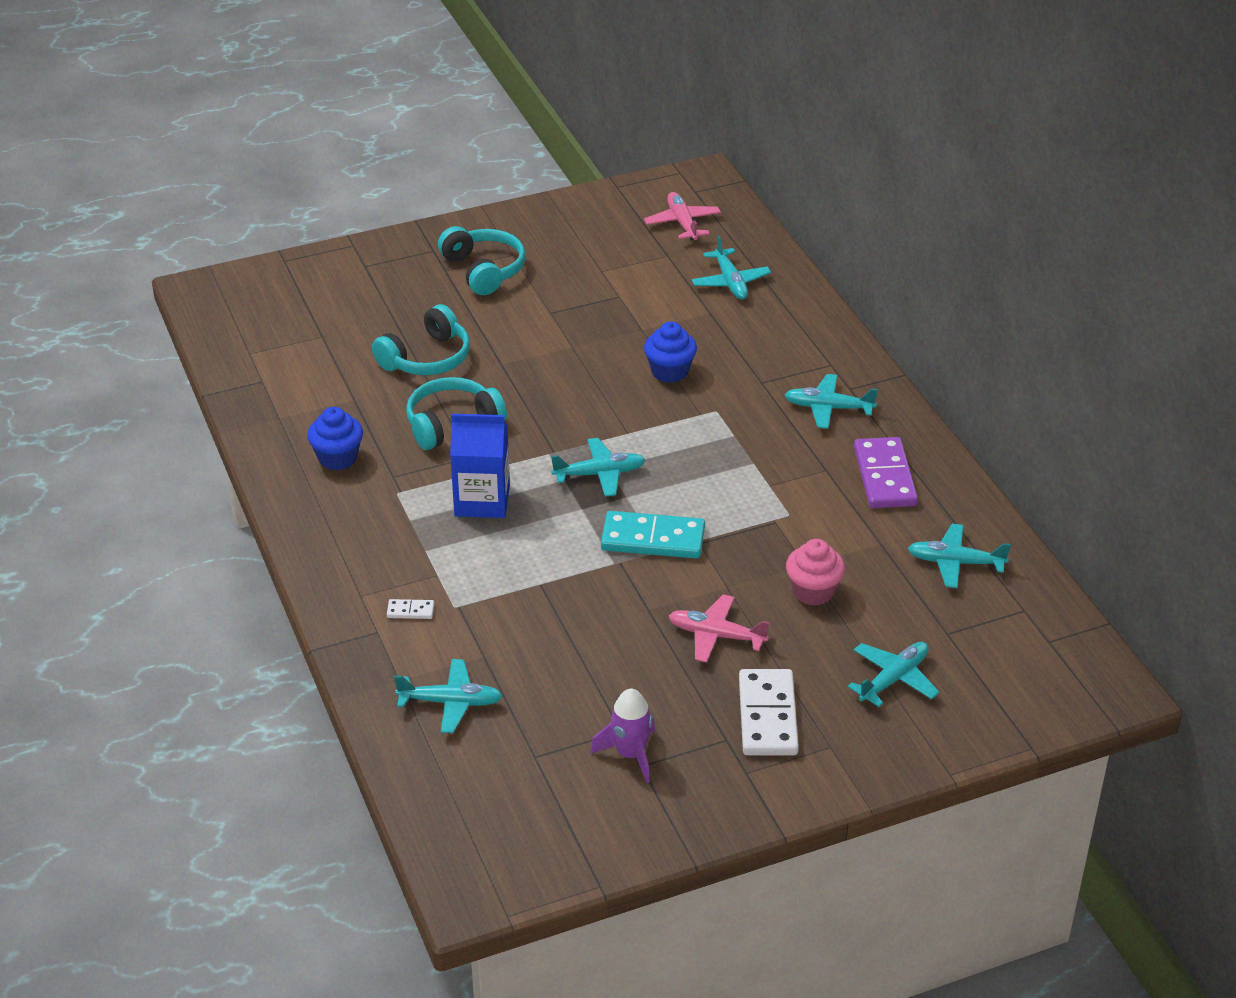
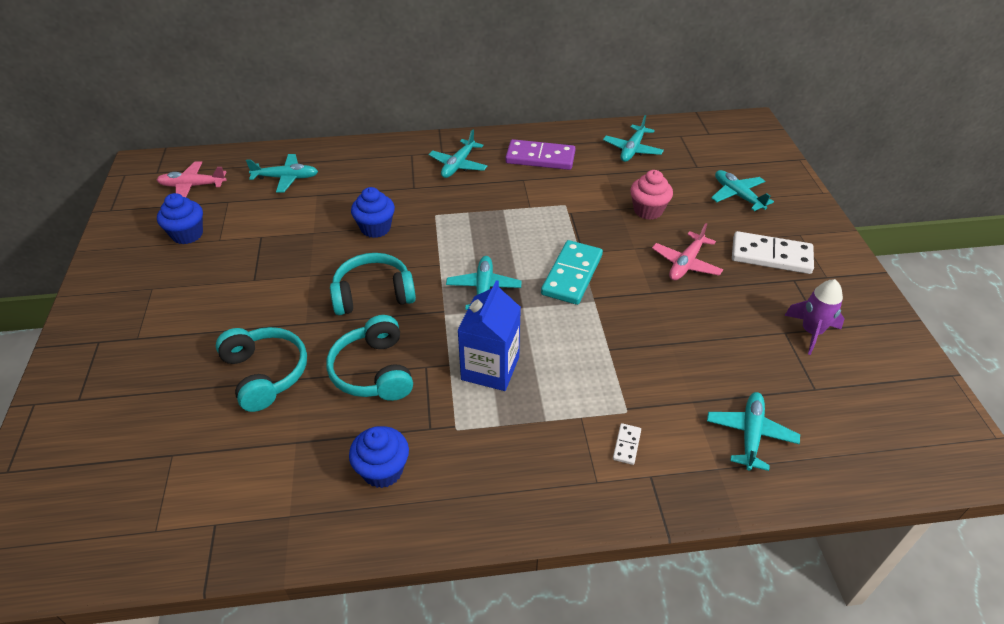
camera: 75 degrees left, 5 degrees up
(484, 270) = (160, 311): turquoise headphones -> turquoise headphones (373, 294)
(600, 248) = (187, 234): none -> blue cupcake

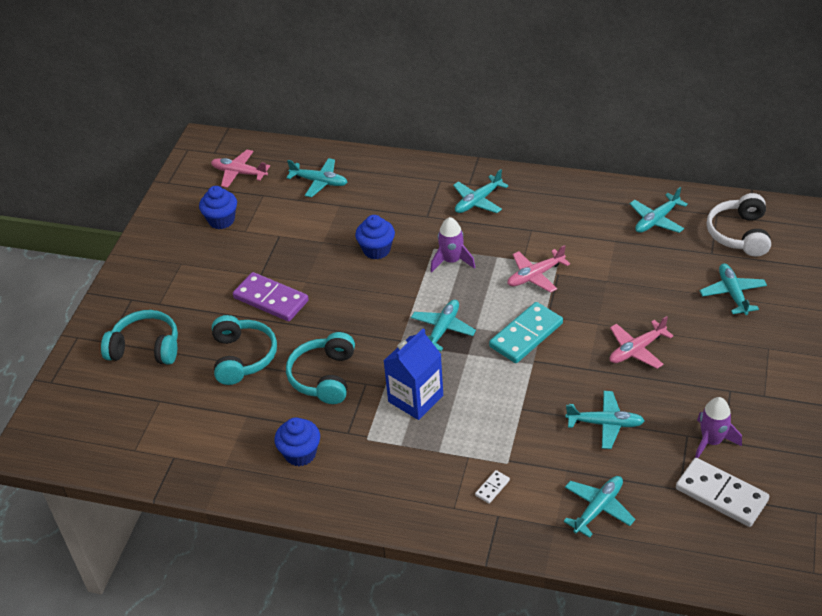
camera: 25 degrees right, 0 degrees up
(373, 294) = (350, 311): turquoise headphones -> turquoise headphones (146, 347)
(459, 222) = (451, 261): none -> purple rocket
(540, 158) = (560, 210): purple domino -> purple domino (271, 299)
(550, 218) = (535, 276): none -> pink plane
(648, 210) = (633, 289): pink cupcake -> none
(701, 342) = (605, 424): none -> turquoise plane
(710, 147) = (739, 234): none -> white headphones
(771, 256) = (723, 362): white domino -> white domino (721, 495)

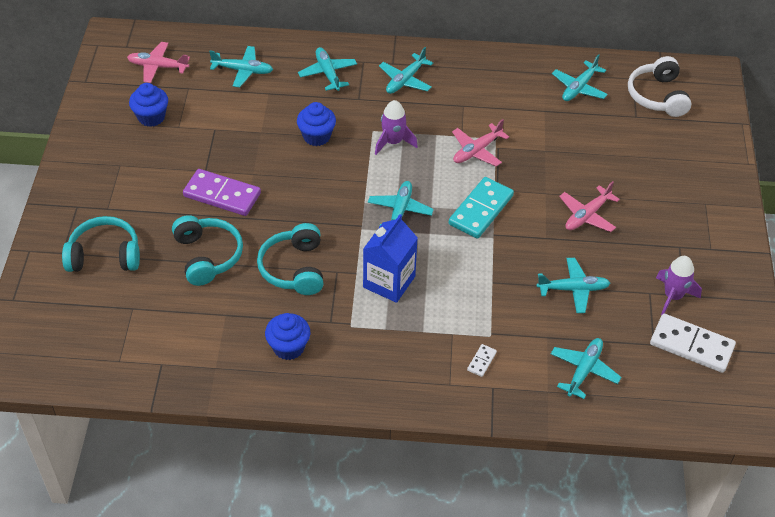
camera: 15 degrees left, 5 degrees up
(732, 293) = (663, 154): turquoise plane -> turquoise plane (327, 73)

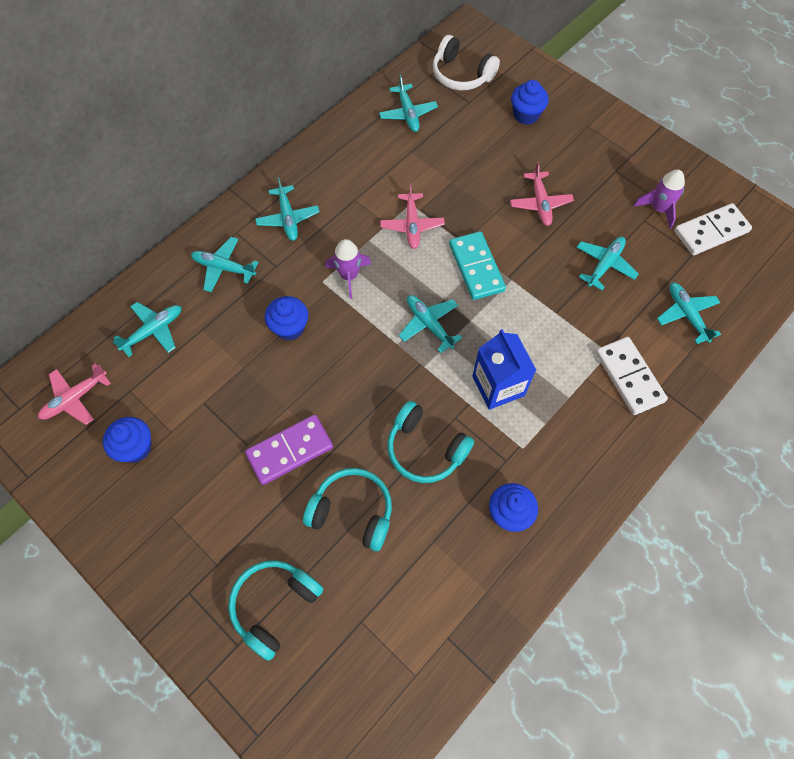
camera: 50 degrees left, 15 degrees up
(481, 361) = (629, 377): white domino -> white domino, size x2.27
(666, 158) = (526, 115): none -> blue cupcake

